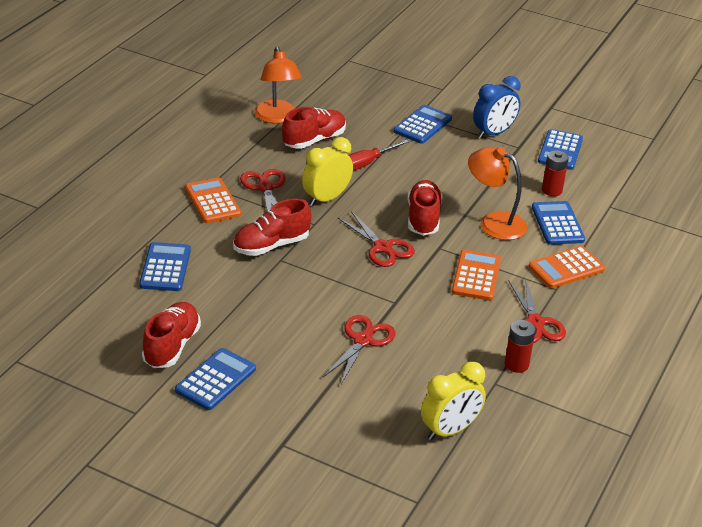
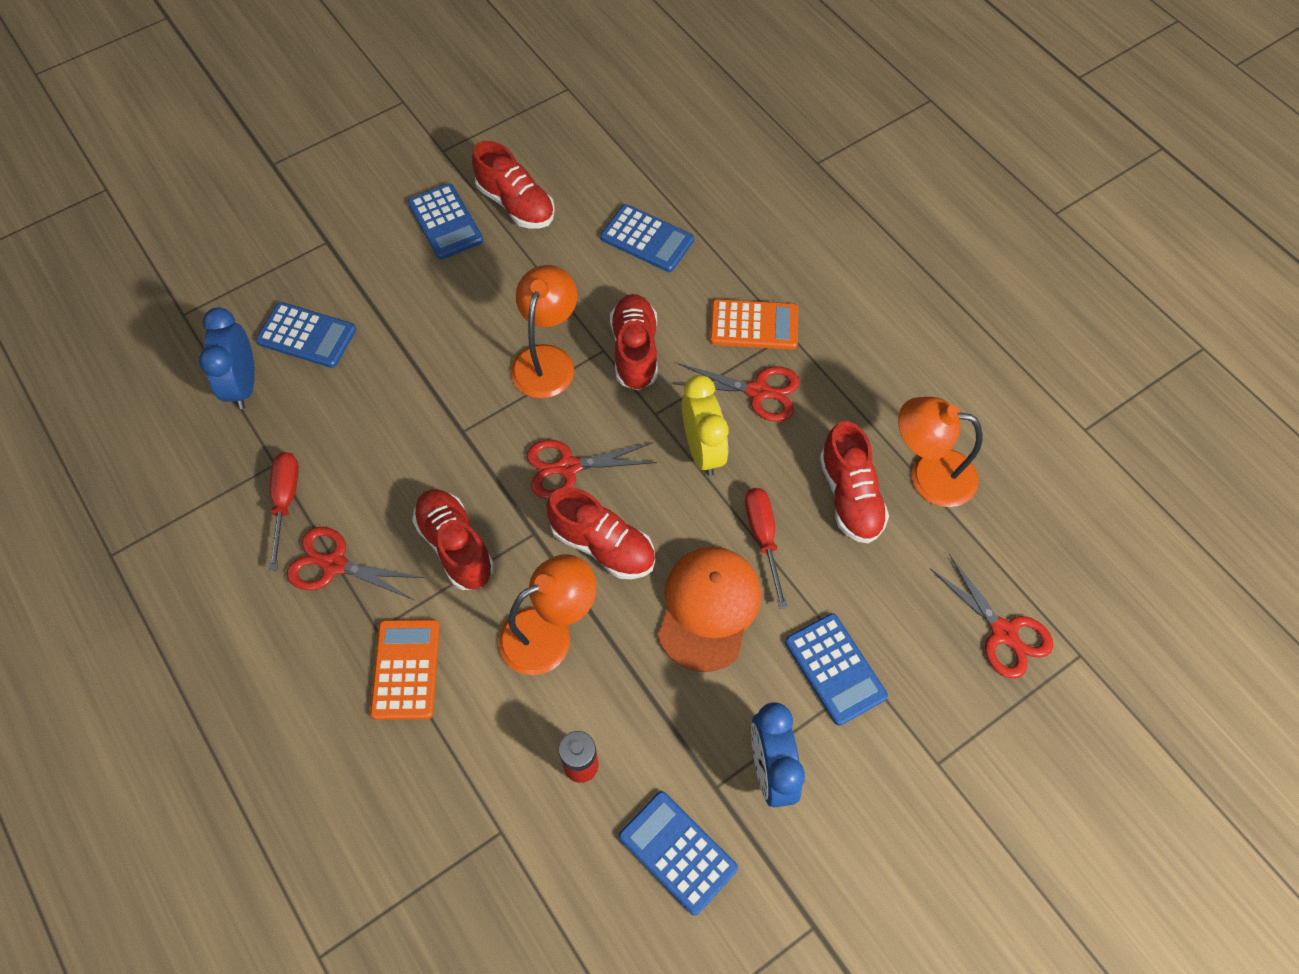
camera: 120 degrees right, 25 degrees up
(308, 282) = (547, 360): none -> orange lamp
(363, 340) = (420, 369): red scissors -> red scissors (1003, 632)
(427, 171) = (708, 608): none -> orange cap
(449, 430) = (243, 385): yellow clock -> blue clock
(476, 276) = (455, 546): orange calculator -> red shoe
(516, 364) = (285, 502): red battery -> red screwdriver
(557, 224) = (501, 720): blue calculator -> blue calculator (306, 336)

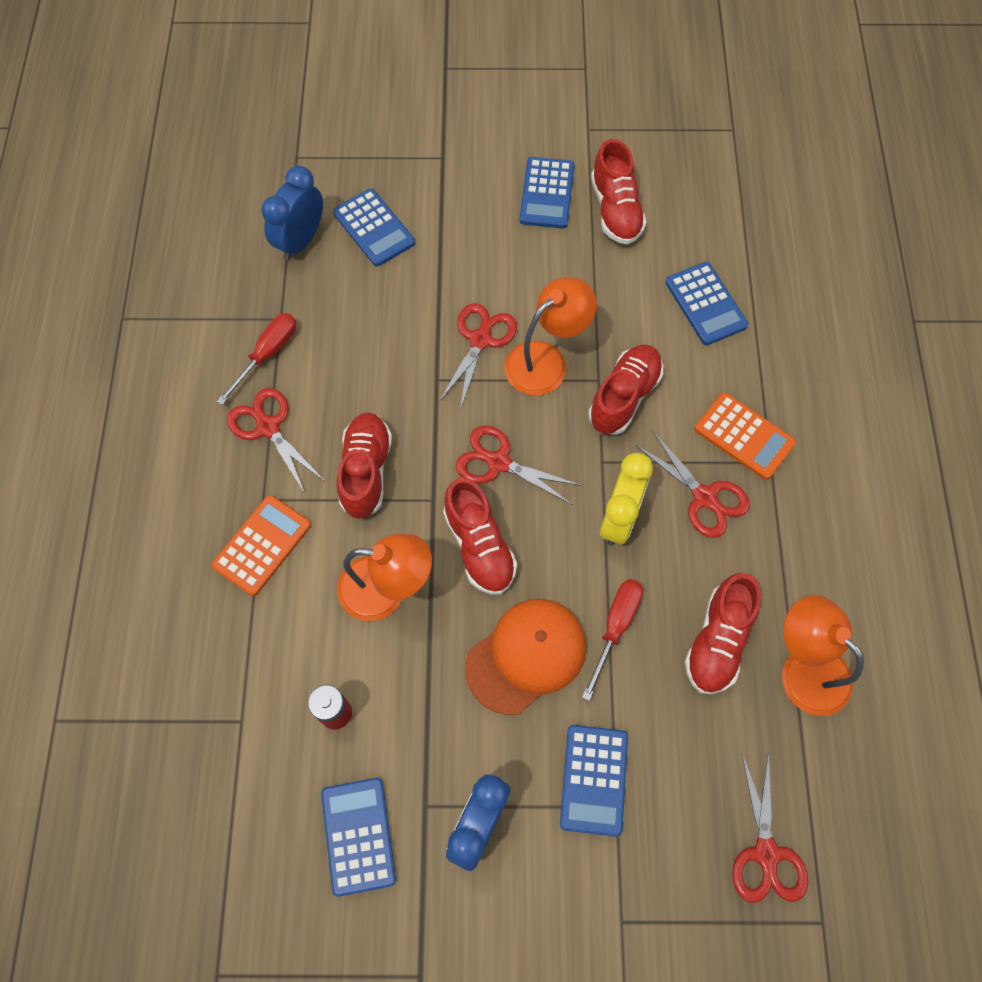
camera: 35 degrees right, 5 degrees up
(476, 376) = (480, 340): none -> red scissors

